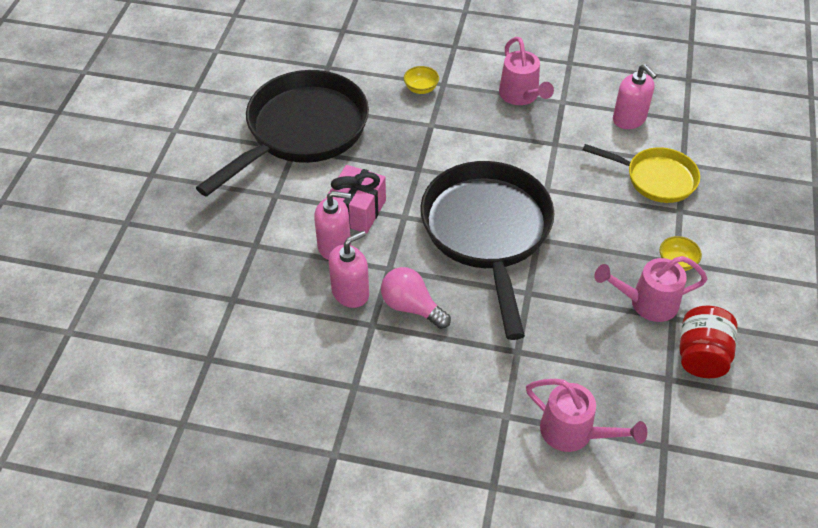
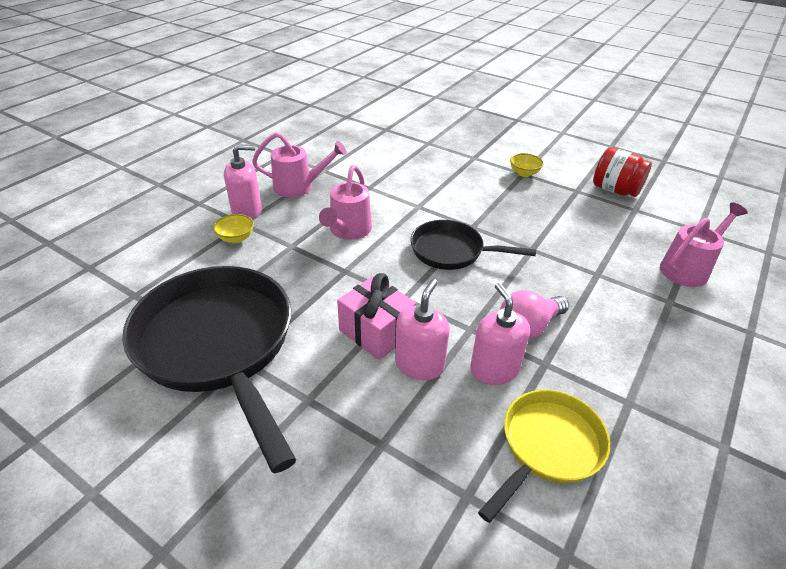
camera: 70 degrees left, 10 degrees down
(487, 232) = (452, 251): black pan -> black pan, size x0.55
(629, 119) = (367, 149): pink soap dispenser -> pink soap dispenser (247, 211)
(646, 303) = (559, 197): pink watering can -> pink watering can (348, 231)
(656, 178) = (437, 157): yellow pan -> yellow pan (548, 447)

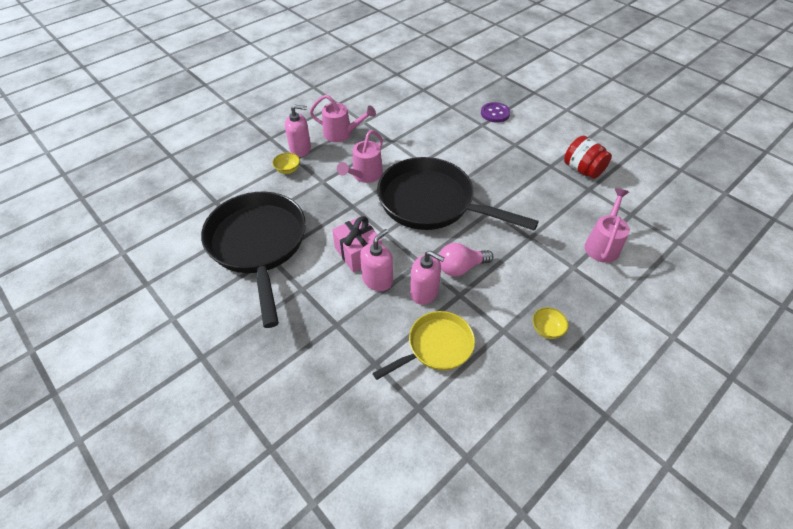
camera: 15 degrees right, 10 degrees up
(452, 251) = (431, 202): black pan -> black pan, size x1.81
(483, 144) = (495, 113): none -> purple button
(494, 369) = (424, 292): pink soap dispenser -> pink soap dispenser turned 120 degrees clockwise
(524, 173) = (515, 144): yellow bowl -> yellow bowl (547, 329)
(688, 268) = (603, 244): pink watering can -> pink watering can turned 45 degrees counterclockwise

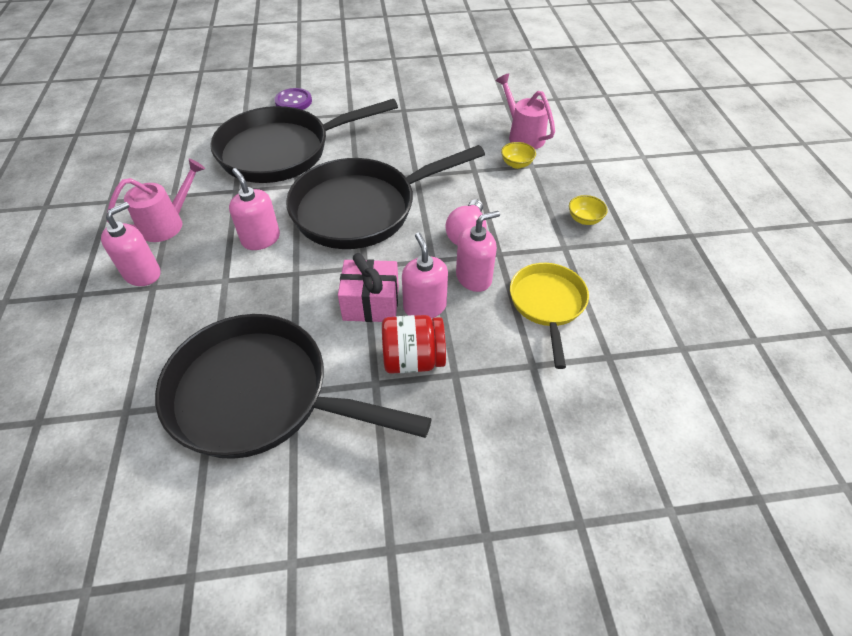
camera: 55 degrees left, 0 degrees up
(288, 170) = (163, 304): yellow bowl -> yellow bowl (516, 164)
(364, 175) = (261, 239): pink watering can -> pink soap dispenser
(444, 138) = (282, 151): none -> black pan
(582, 169) = (429, 96): red jar -> red jar (413, 359)

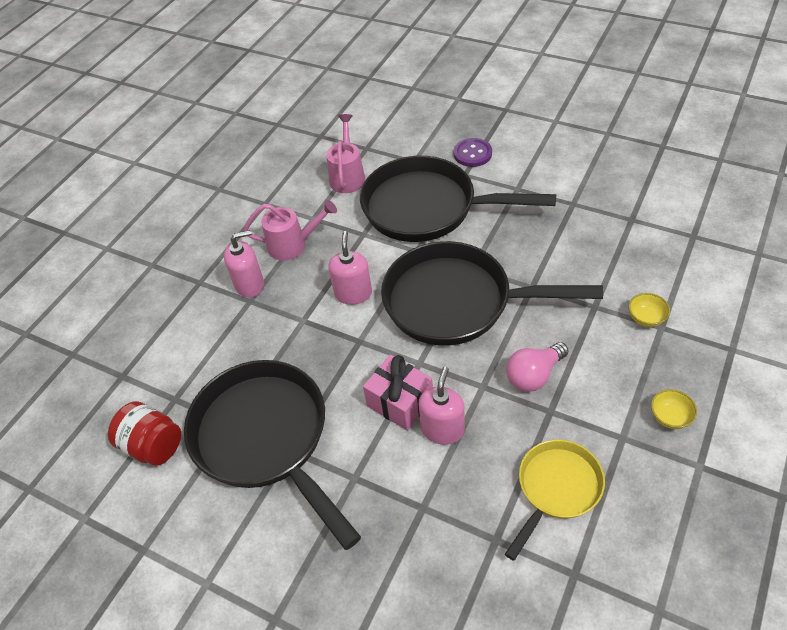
camera: 40 degrees right, 0 degrees up
(413, 359) = (398, 474): red jar -> red jar (153, 445)
(474, 277) = (507, 424): pink soap dispenser -> none
(523, 135) = (680, 286): pink watering can -> pink watering can (347, 176)

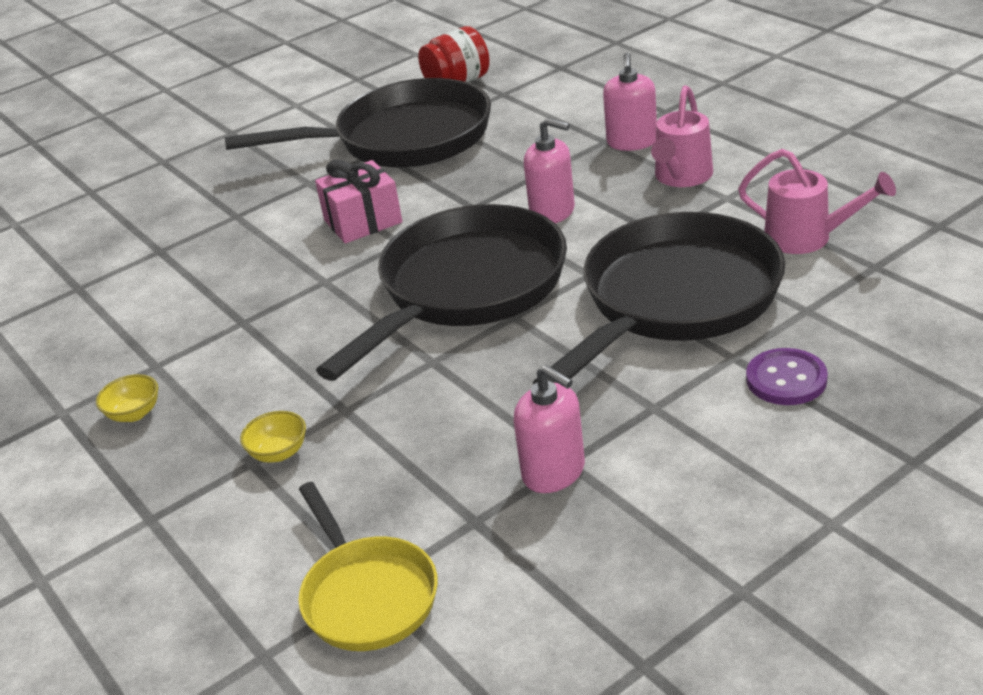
camera: 115 degrees right, 15 degrees down
(442, 429) = (301, 242): pink soap dispenser -> pink soap dispenser (554, 472)
(534, 375) = (298, 323): pink light bulb -> none
(556, 488) = (159, 300): yellow pan -> yellow pan (367, 595)

